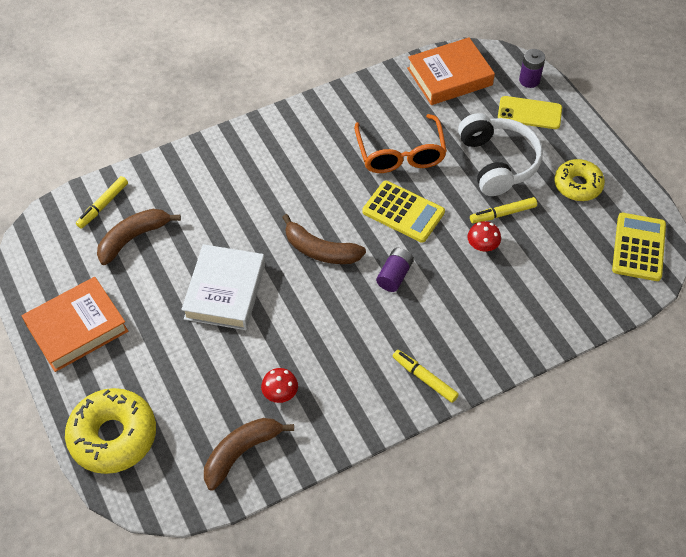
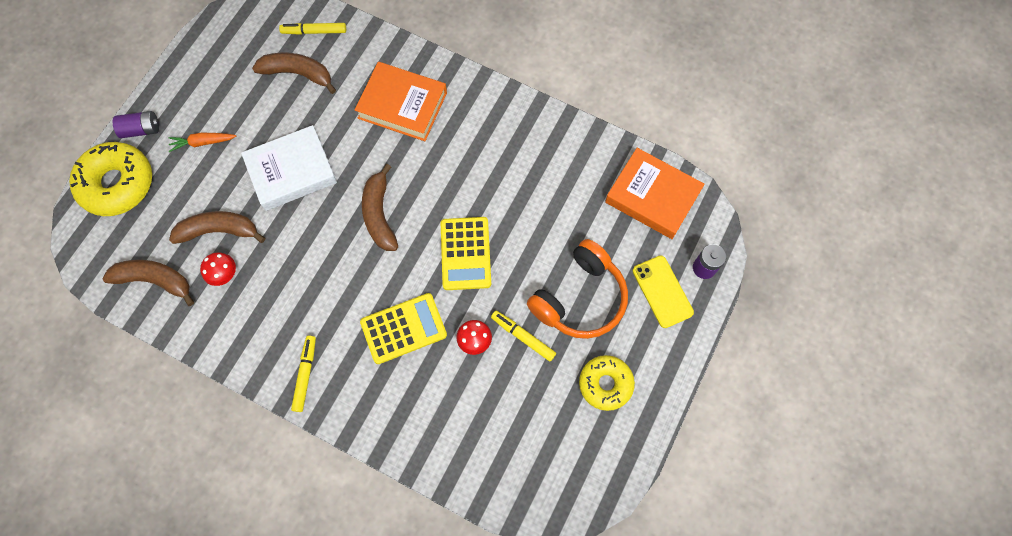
camera: 55 degrees right, 15 degrees up
(77, 328) = (192, 95): orange book -> orange book (402, 105)
(134, 344) = (203, 142): none -> orange carrot
(235, 376) = (219, 231): none -> brown banana
(394, 276) = (393, 288): purple battery -> purple battery (141, 130)
(400, 154) = (528, 212): orange glasses -> none
(497, 162) = (580, 298): white headphones -> orange headphones
(639, 247) = (570, 480): yellow calculator -> yellow calculator (403, 329)

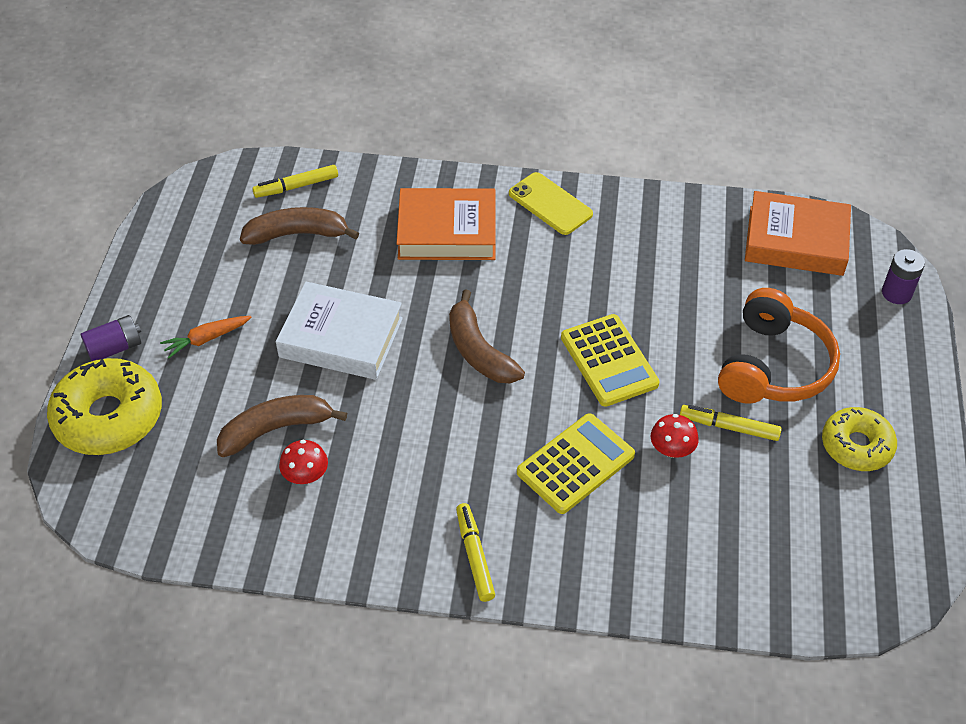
camera: 20 degrees left, 20 degrees down
(155, 280) = (214, 511): brown banana -> none
(291, 171) = (341, 337): white book -> white book turned 60 degrees clockwise
(662, 291) = (864, 330): yellow phone -> yellow phone (550, 204)

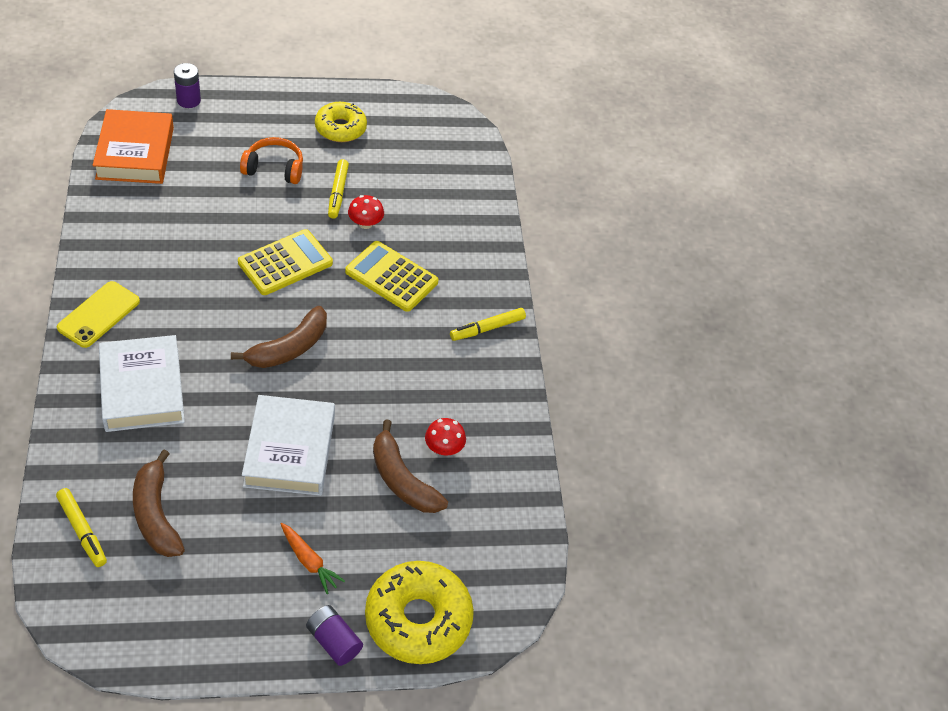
camera: 110 degrees left, 0 degrees up
(447, 231) = (142, 389): orange book -> white book
(773, 366) = (274, 168): orange headphones -> orange headphones, size x0.64

